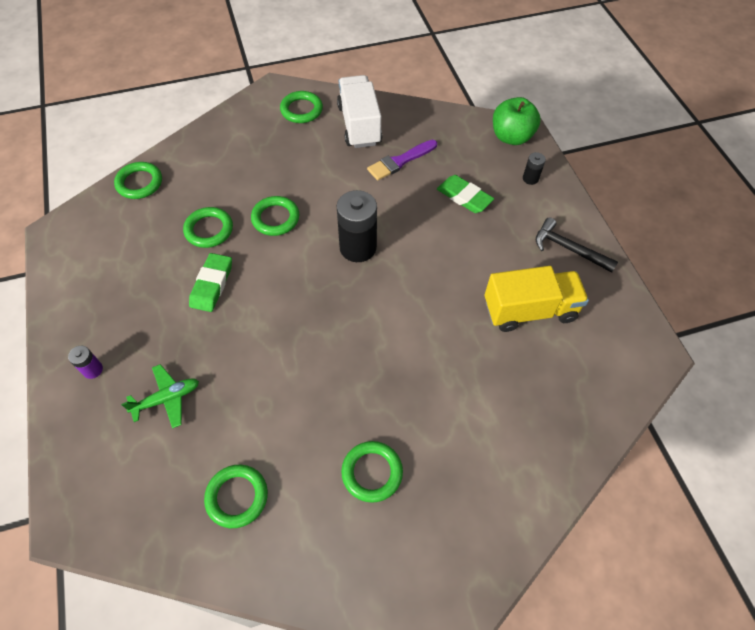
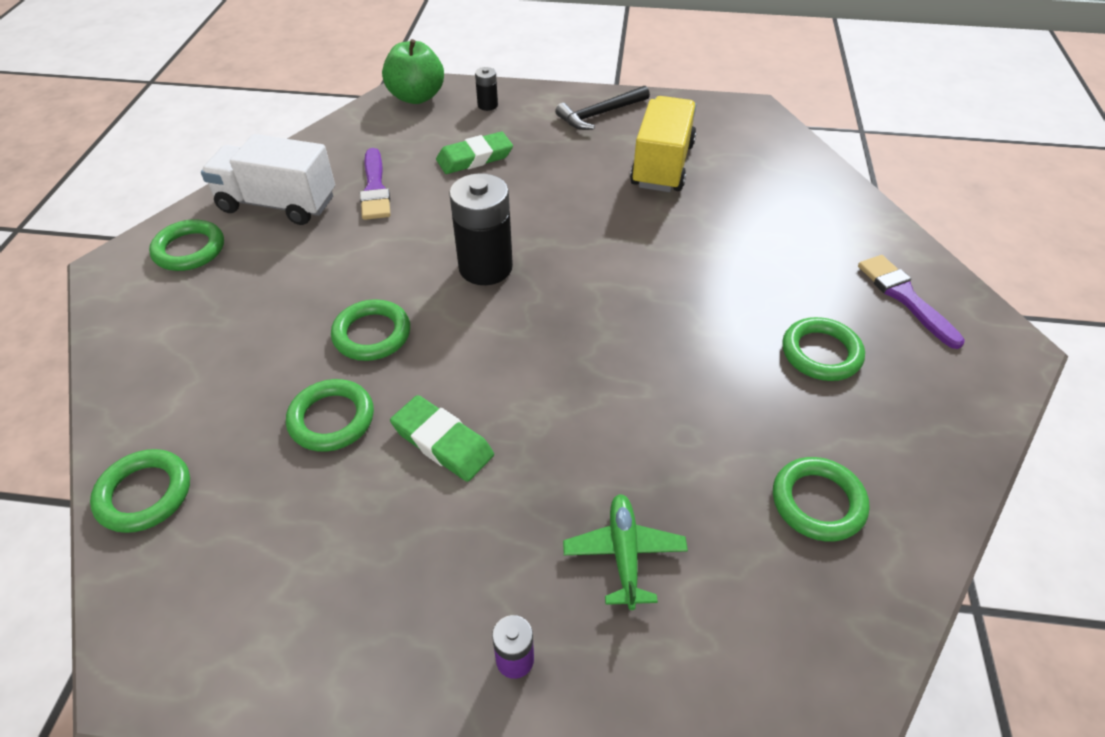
camera: 65 degrees left, 10 degrees down
(465, 525) = (905, 297): none -> purple brush

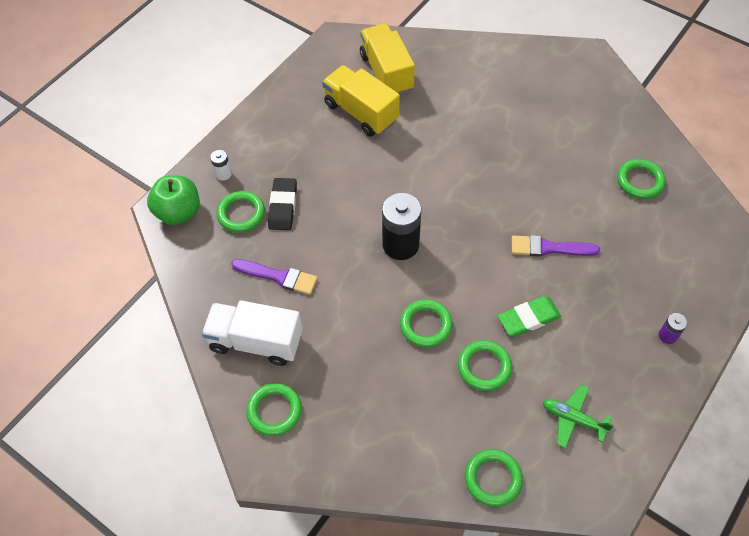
camera: 60 degrees left, 10 degrees up
(277, 204) = (256, 342): white truck -> white truck turned 60 degrees clockwise
(474, 158) = (283, 206): green eraser -> black eraser
(487, 105) = (223, 174): black battery -> white battery
(600, 114) = (282, 117): black hammer -> none
(624, 554) = (633, 269): green plane -> green plane (573, 419)
(744, 163) = (386, 73): none -> yellow truck
(821, 353) = (555, 128): green ring -> green ring (241, 214)
(905, 297) = (537, 72): purple brush -> purple brush (549, 248)

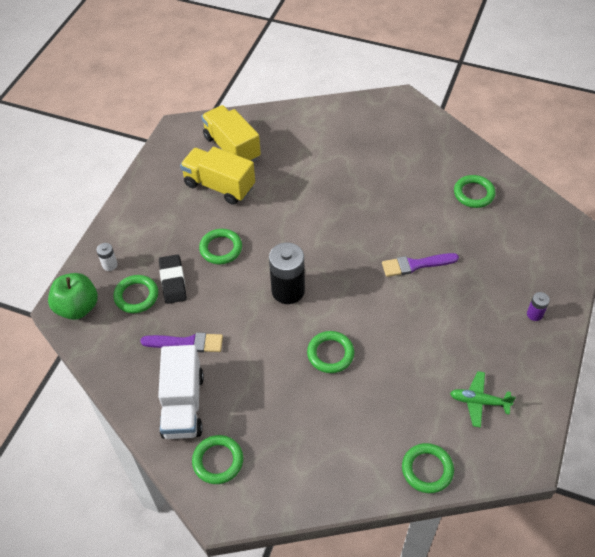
camera: 15 degrees left, 5 degrees down
(256, 342) = (183, 404): white truck -> white truck turned 90 degrees counterclockwise
(484, 367) = (391, 377): green ring -> green ring (221, 248)
(529, 318) = (416, 327): green eraser -> none

